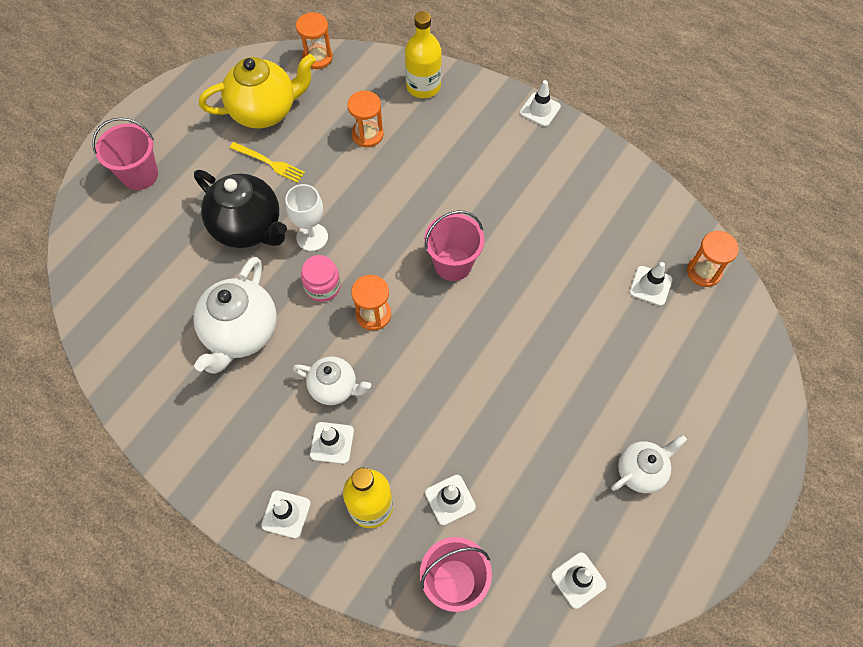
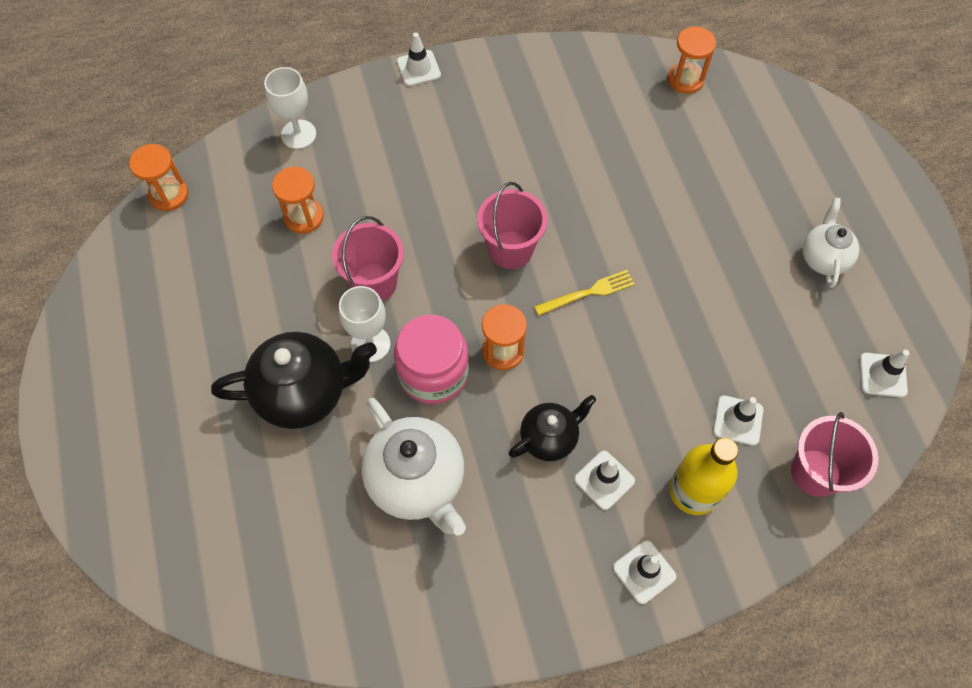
camera: 50 degrees left, 0 degrees up
(140, 175) = (135, 454): pink bucket -> pink bucket (374, 283)
(265, 111) = (182, 284): yellow teapot -> none
(269, 163) = (247, 322): yellow fork -> yellow fork (588, 293)
(322, 286) = (433, 373): pink jar -> pink jar, size x1.58
(334, 387) = (549, 438): white teapot -> black teapot
(423, 86) = (298, 134): yellow bottle -> white goblet
(650, 286) = (665, 124): white traffic cone -> none

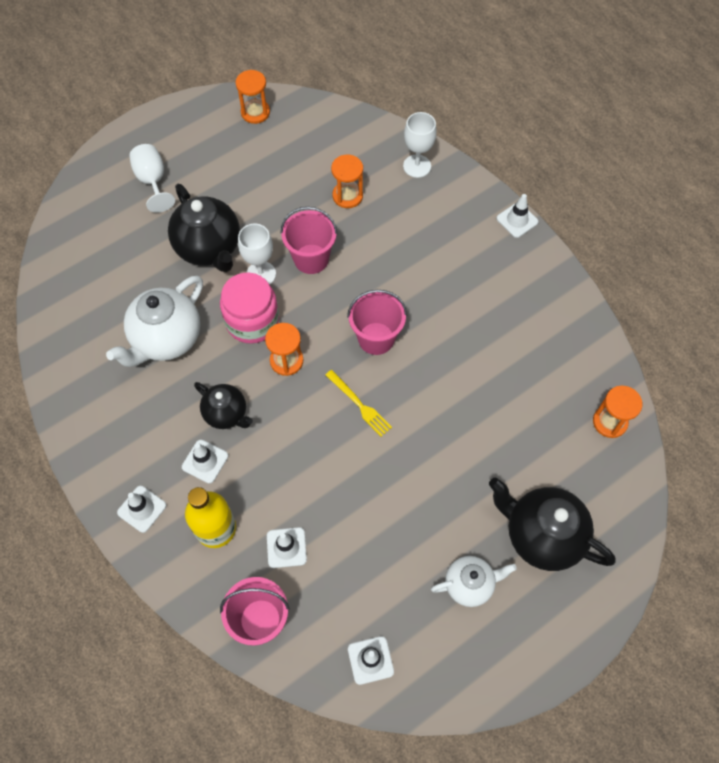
camera: 70 degrees right, 0 degrees up
(160, 436) = (153, 181): none -> white goblet
(169, 195) = (331, 112): orange hourglass -> orange hourglass (255, 112)
(788, 178) = (541, 535): none -> black teapot

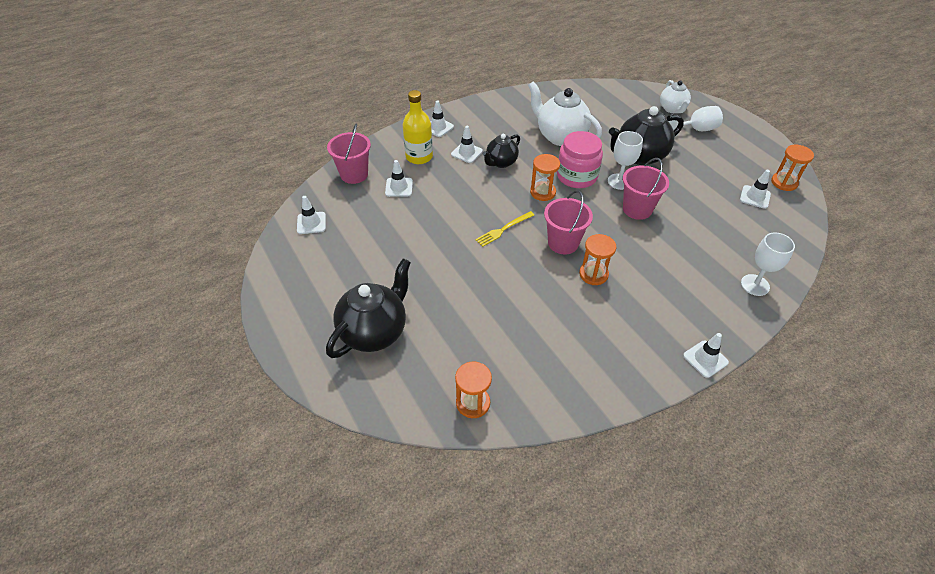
camera: 95 degrees right, 15 degrees down
(282, 143) = (755, 197): none -> white traffic cone
(347, 196) = (707, 234): orange hourglass -> orange hourglass (593, 274)
(469, 584) = (347, 280): white teapot -> white teapot (672, 109)

